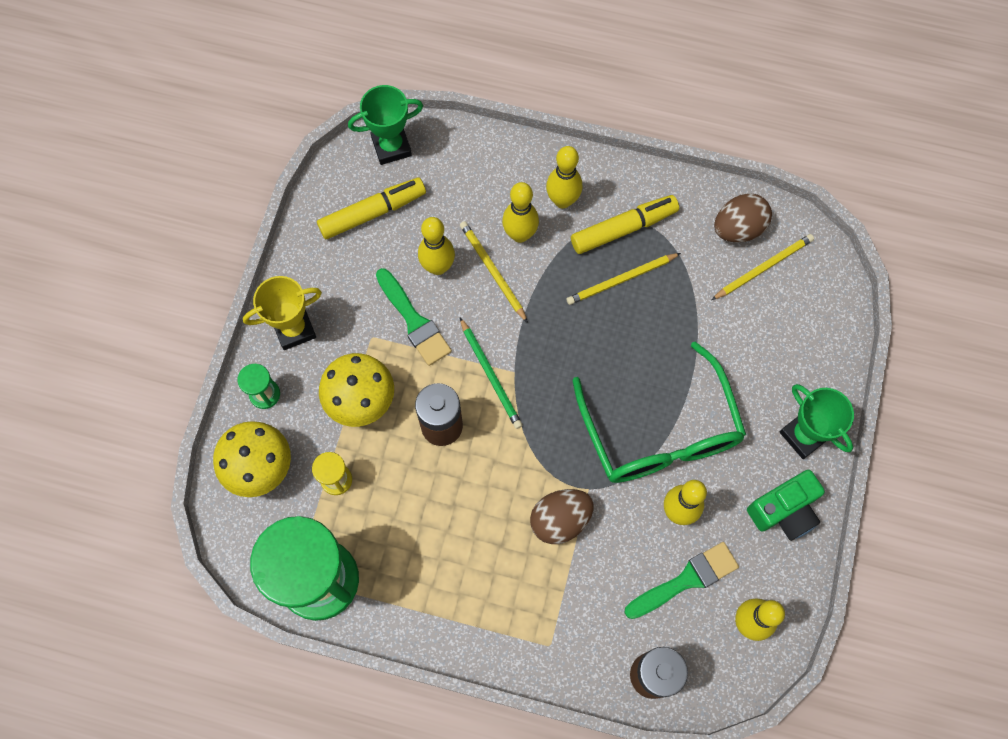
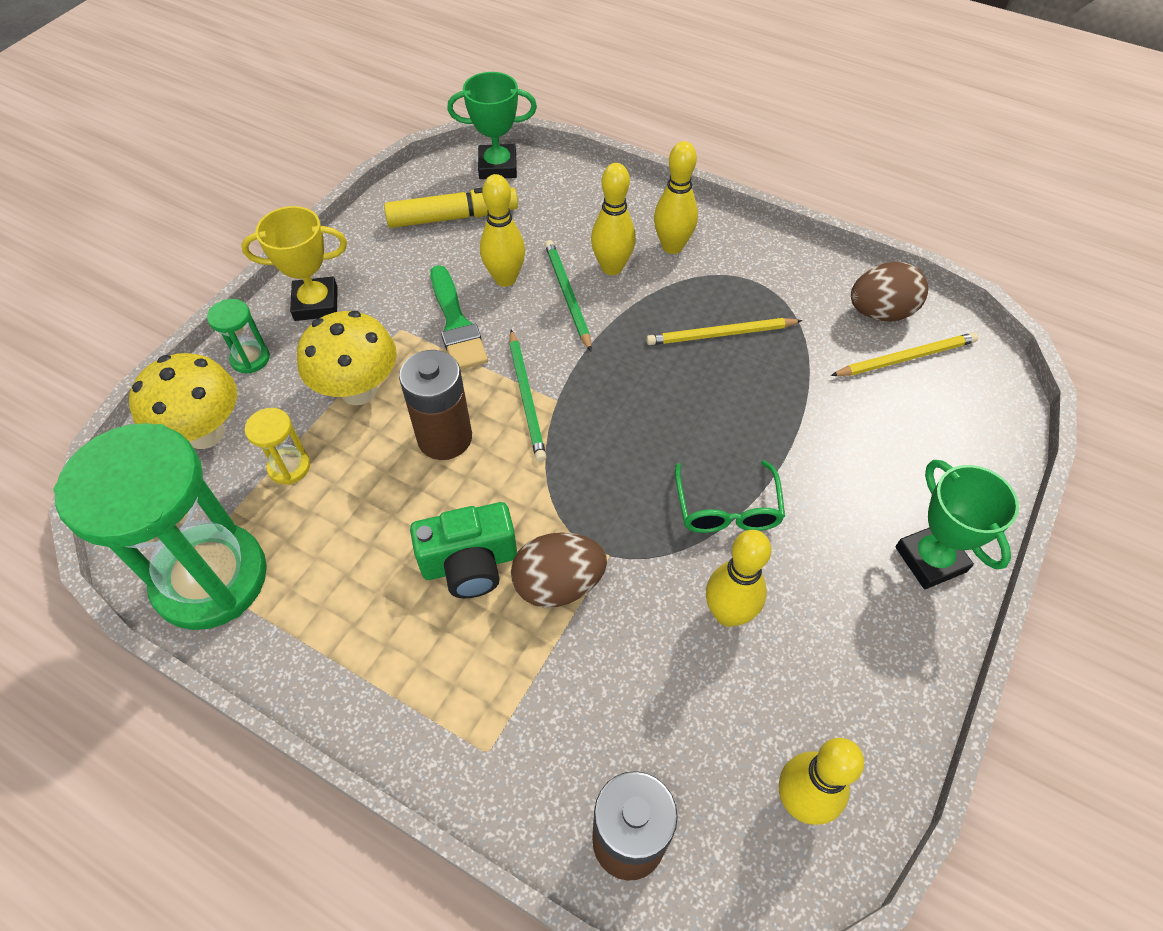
camera: 15 degrees right, 15 degrees down
(492, 271) = (567, 295): yellow pencil -> green pencil
(623, 228) = (737, 286): yellow marker -> none
(660, 432) = (727, 509): green glasses -> green glasses, size x0.50
(686, 580) = (717, 711): green brush -> none
(784, 511) = (885, 651): green camera -> green camera (470, 563)

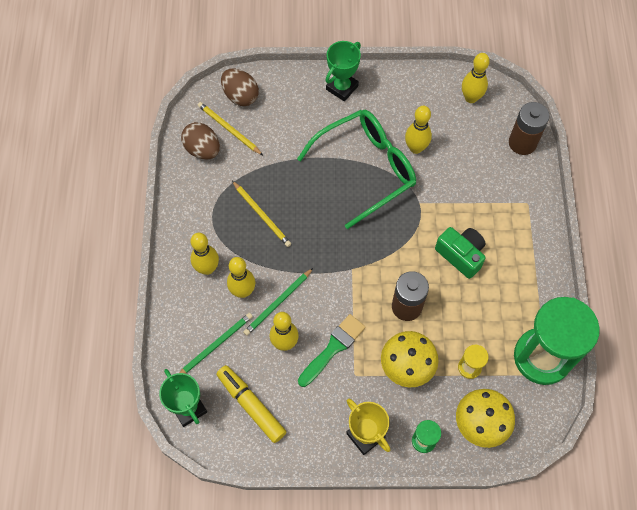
camera: 120 degrees left, 10 degrees up
(526, 397) = (359, 284): green pencil -> green pencil (215, 345)
(558, 584) = (446, 215): brown egg -> brown egg (240, 96)
(727, 509) = (366, 168): green glasses -> green glasses, size x2.00

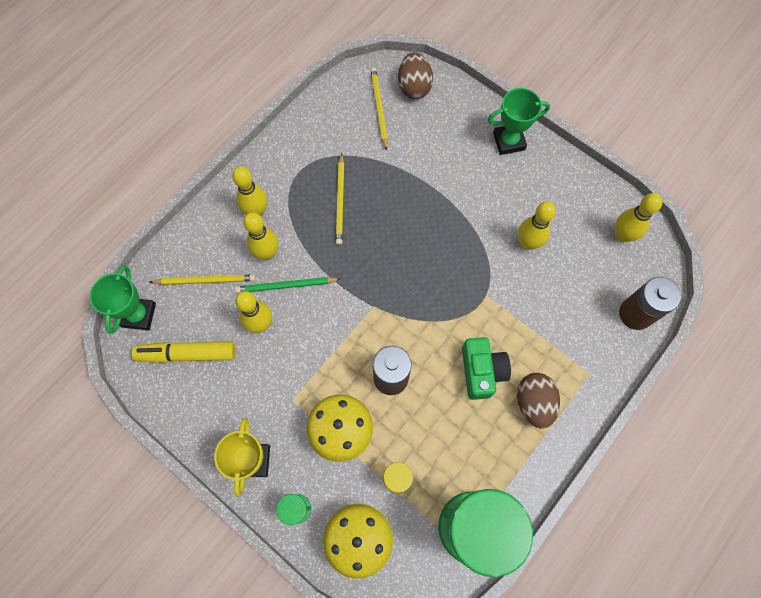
camera: 40 degrees right, 5 degrees up
(202, 149) = (342, 110): brown egg -> brown egg (533, 403)
(215, 345) = (205, 280): green pencil -> yellow pencil
(251, 405) = (187, 354): yellow marker -> yellow marker turned 90 degrees counterclockwise
(333, 348) = (296, 362): green brush -> none
(366, 168) = (466, 228): green glasses -> none

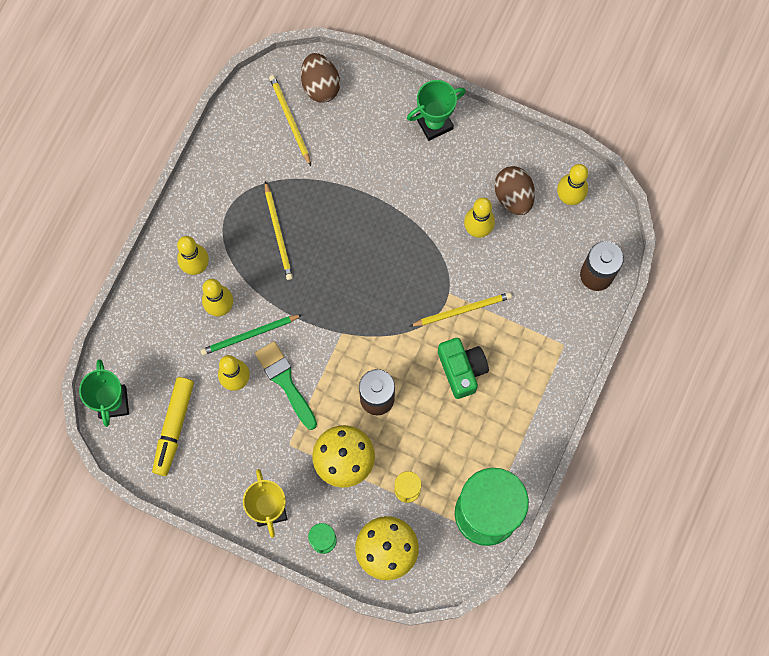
camera: 15 degrees left, 5 degrees up
(187, 354) = (174, 427): yellow marker -> yellow marker turned 60 degrees counterclockwise
(205, 280) = (168, 351): yellow pencil -> yellow pencil (462, 310)
(306, 338) = (285, 382): none -> green brush
(533, 403) = (517, 386): brown egg -> brown egg (513, 196)

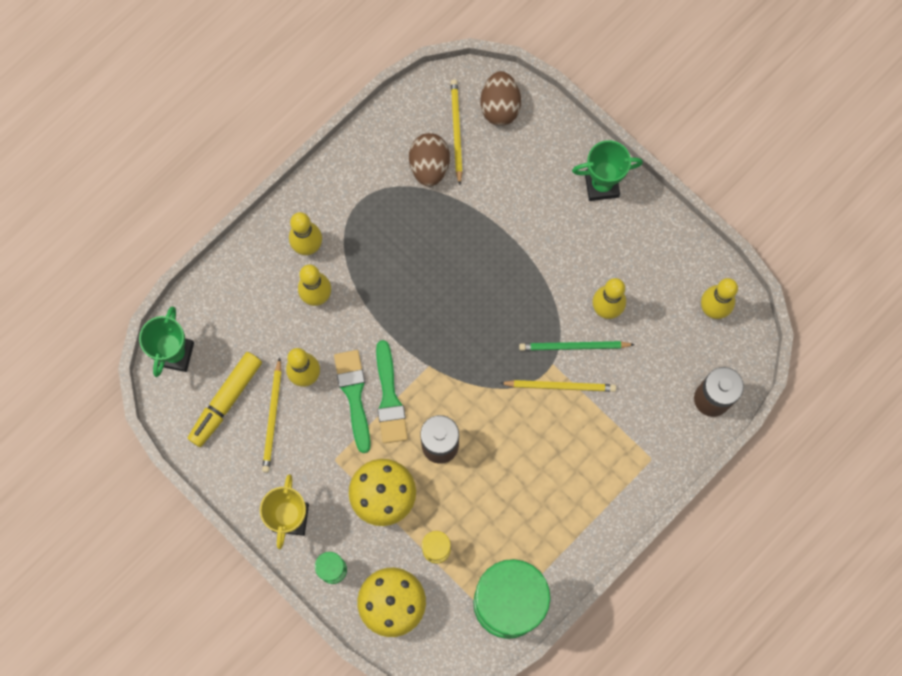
camera: 20 degrees right, 0 degrees up
(249, 335) = (335, 335): green pencil -> green pencil (573, 346)
(278, 233) = (402, 241): yellow pencil -> yellow pencil (272, 417)
(317, 373) = (389, 398): none -> green brush
(462, 369) = (537, 446): green camera -> none
(513, 196) = (655, 288): brown egg -> brown egg (429, 166)

